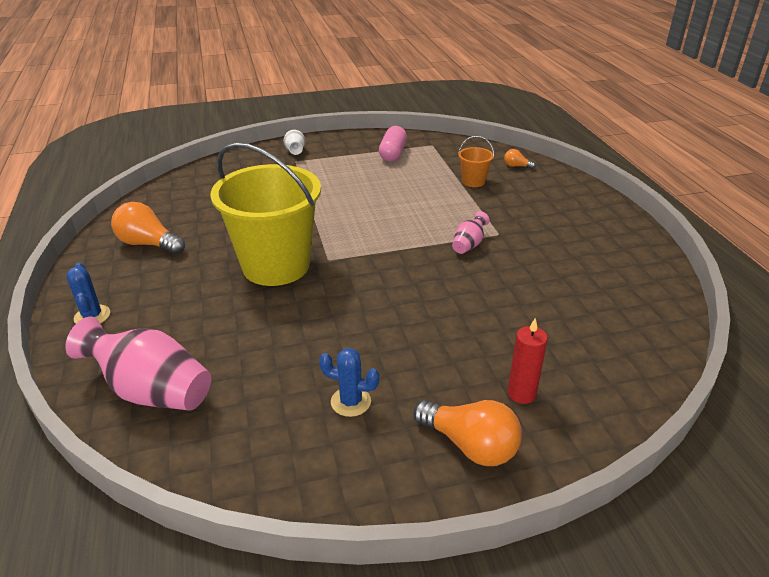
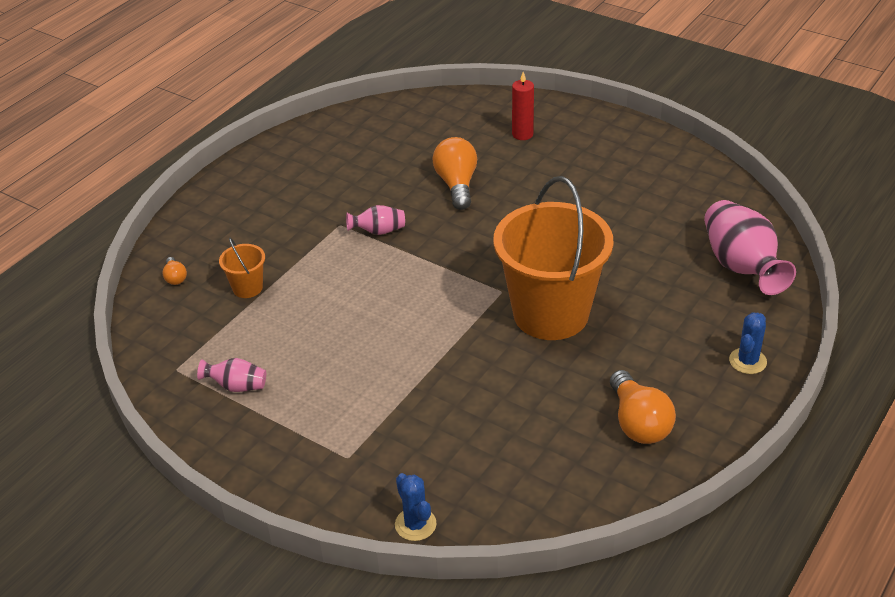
camera: 130 degrees left, 5 degrees up
(276, 266) = (551, 314): yellow bucket -> orange bucket
(295, 151) = (320, 480): white vase -> none
(350, 402) = (622, 186): blue cactus -> blue cactus (415, 524)
(393, 154) = (237, 386): pink capsule -> pink vase
(470, 445) = (587, 133): orange light bulb -> orange light bulb (457, 184)

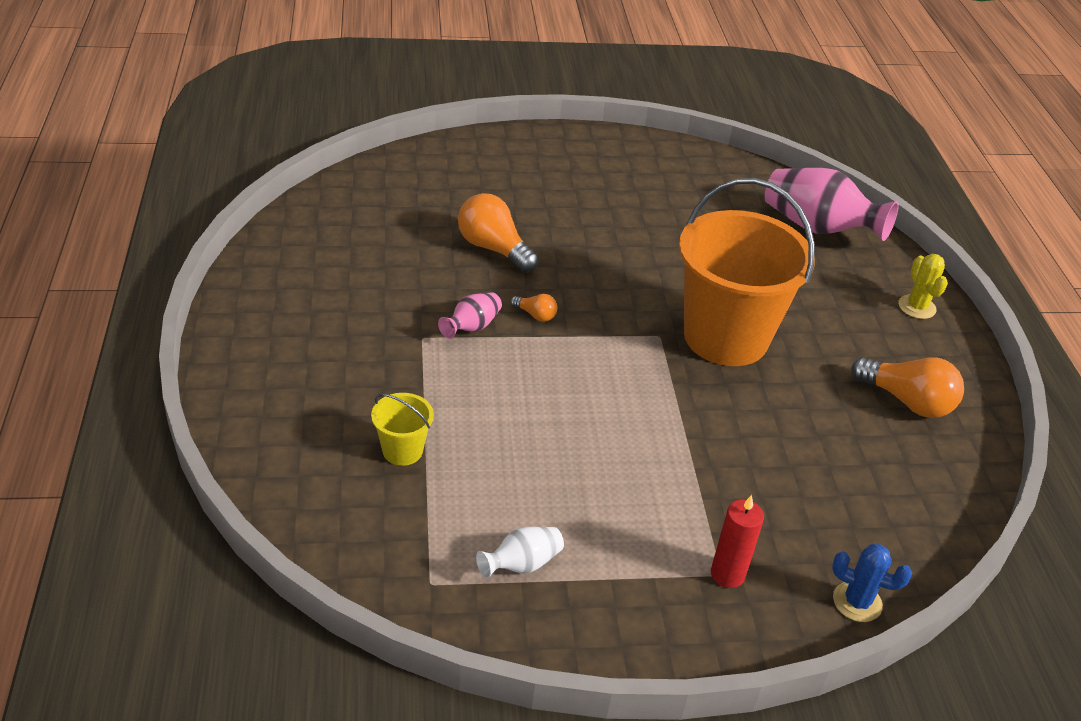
camera: 45 degrees left, 0 degrees up
(175, 277) = (301, 479): orange light bulb -> orange light bulb (535, 315)
(237, 386) = (522, 564): pink vase -> white vase
(247, 288) = (402, 450): orange bucket -> yellow bucket
(522, 134) = (498, 176): red candle -> red candle (727, 574)
(747, 361) = (917, 307): blue cactus -> yellow cactus

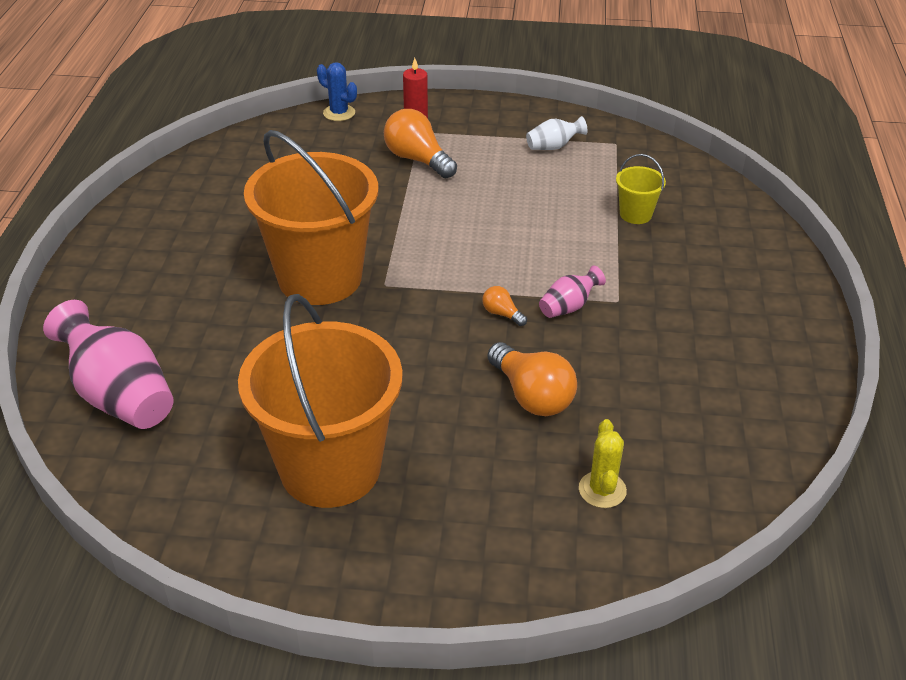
camera: 165 degrees left, 0 degrees up
(631, 193) = (330, 468): none -> orange bucket
(907, 401) = (193, 214): orange light bulb -> orange light bulb (417, 159)
(917, 307) = (98, 292): yellow cactus -> yellow cactus (602, 490)

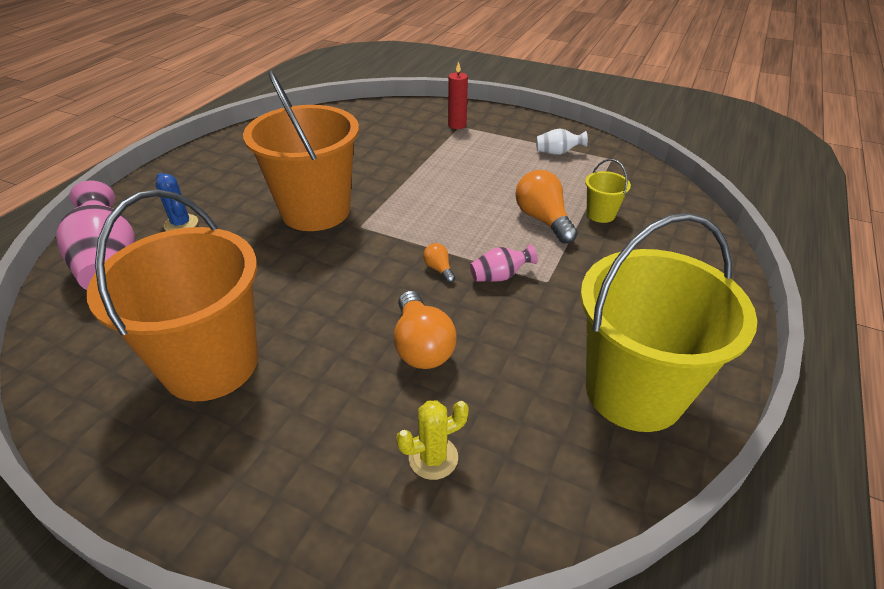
camera: 20 degrees right, 0 degrees up
(339, 113) = (409, 105): blue cactus -> blue cactus (181, 224)
(417, 159) = (445, 144): orange light bulb -> orange light bulb (543, 220)
(602, 490) = (433, 458): yellow cactus -> yellow cactus turned 45 degrees clockwise
(746, 387) = (634, 391): none -> yellow bucket

